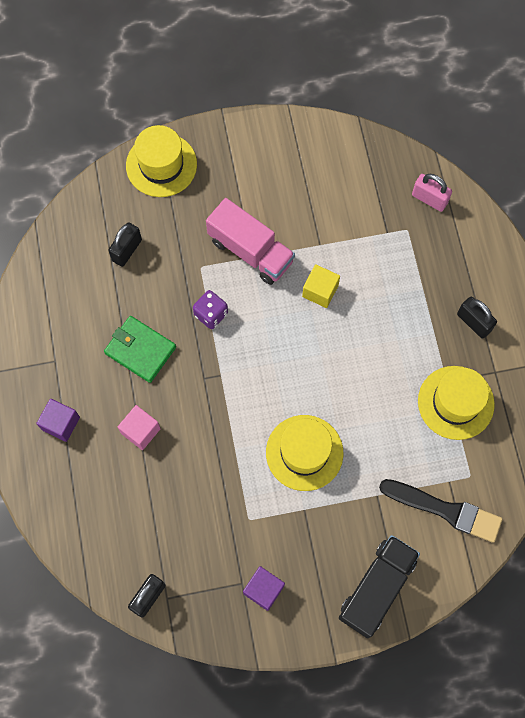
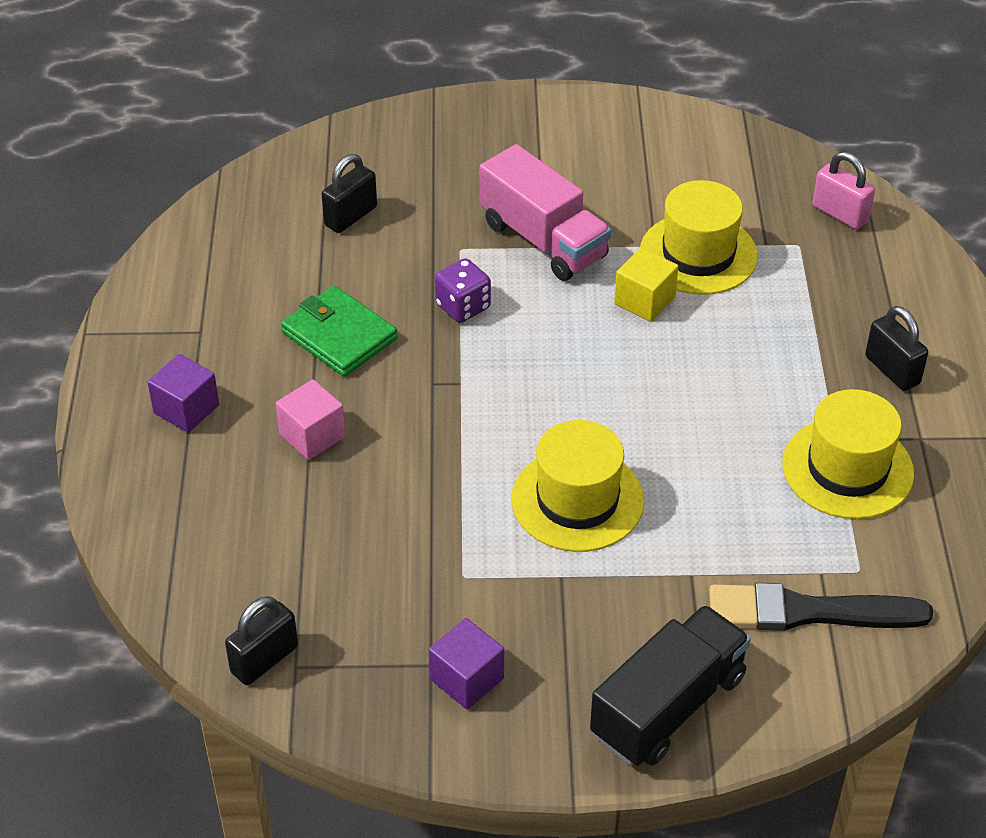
camera: 10 degrees right, 25 degrees down
(161, 165) = (429, 128): yellow hat -> yellow hat (698, 254)
(445, 510) = (807, 612): black brush -> black brush turned 150 degrees clockwise

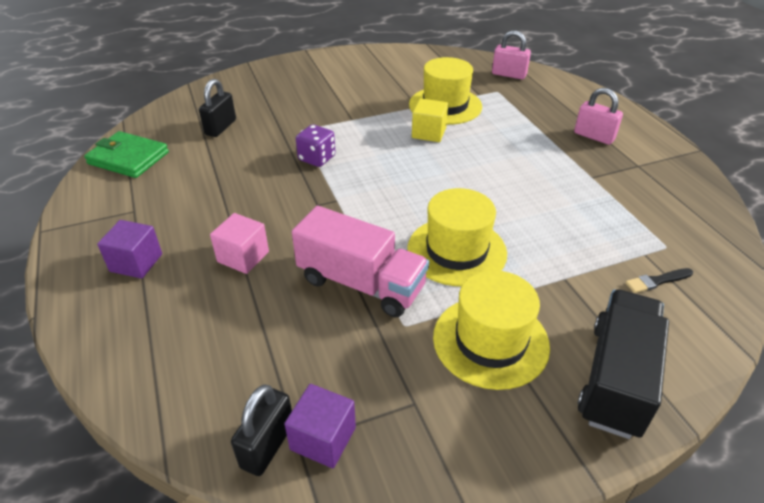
camera: 20 degrees left, 5 degrees down
(339, 335) = (239, 191): green wallet -> green wallet (128, 158)
(466, 679) = (450, 406): purple cube -> purple cube (323, 438)
(543, 240) = (350, 116): pink truck -> pink truck (361, 283)
(807, 612) = (657, 281): black brush -> black brush, size x0.44
(847, 468) = (611, 191): yellow hat -> yellow hat (490, 341)
(892, 370) = (594, 136): black padlock -> pink padlock

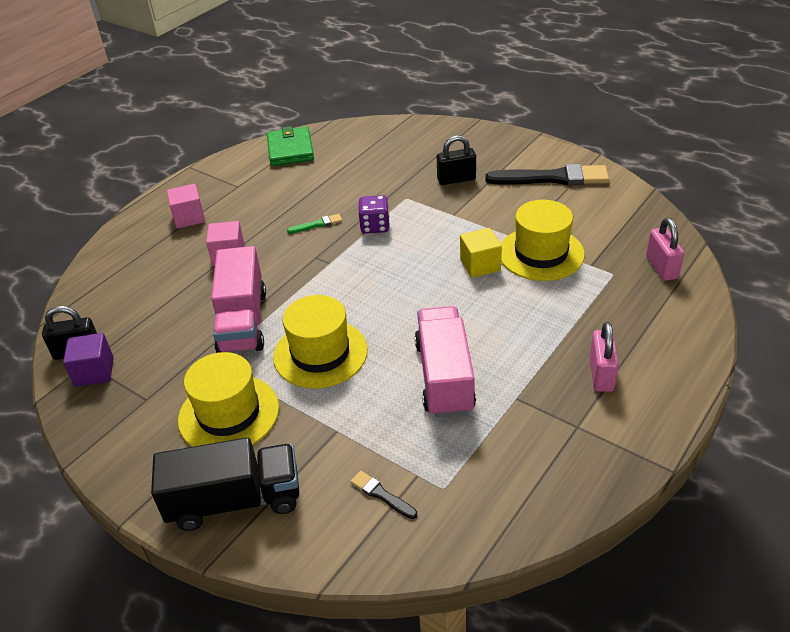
camera: 60 degrees right, 0 degrees up
(136, 262) = (189, 217): purple cube -> pink cube
(220, 127) = (368, 162): black padlock -> black padlock (456, 179)
(271, 186) = (317, 224): none -> green brush
(365, 67) = (552, 178): none -> black brush
(543, 198) = (444, 377): none -> pink truck

